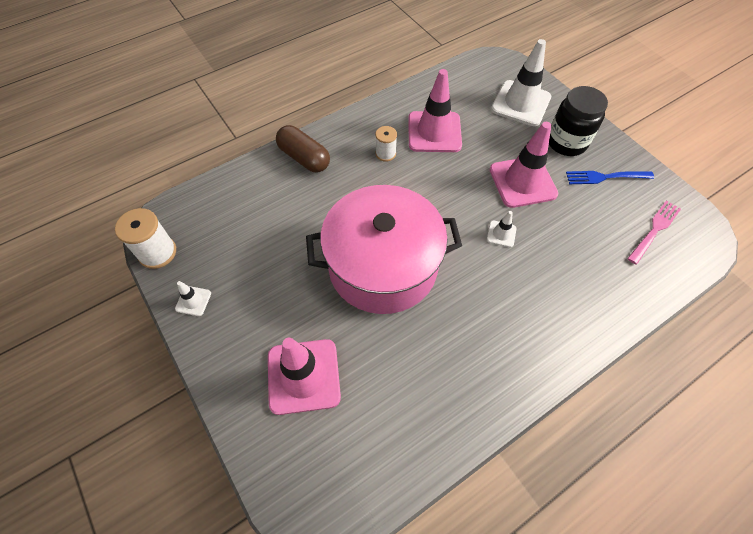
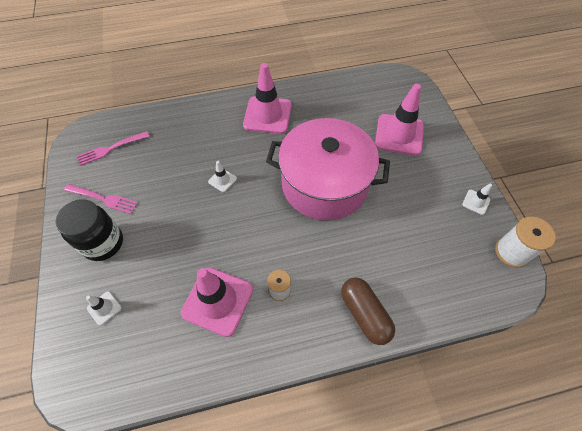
camera: 160 degrees left, 0 degrees up
(521, 103) = (104, 308): white traffic cone -> white traffic cone, size x0.45
(522, 182) = (173, 217): pink traffic cone -> pink traffic cone (267, 115)
(605, 177) = (103, 199): blue fork -> pink fork

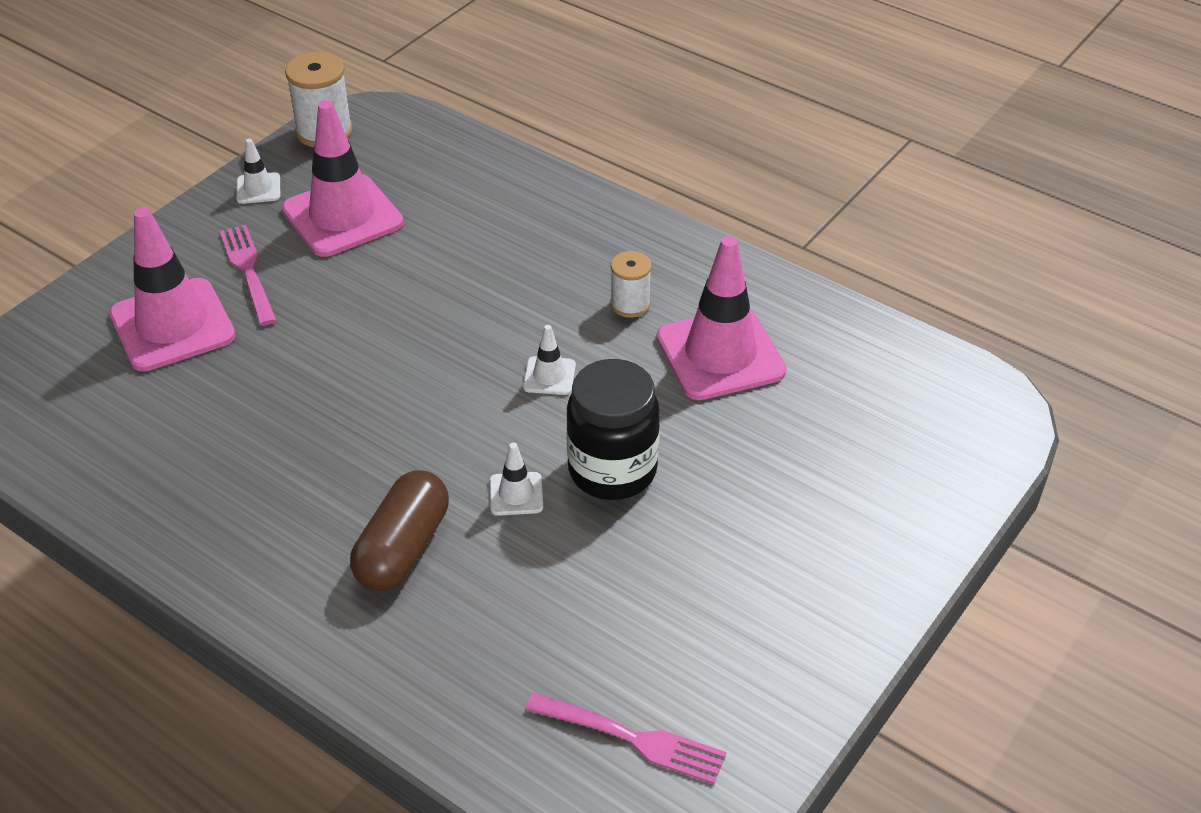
camera: 130 degrees left, 15 degrees down
(103, 199) = (742, 637): pink fork -> pink fork (248, 271)
(103, 243) = (808, 558): black jar -> black jar (612, 470)
(104, 308) = (882, 466): white traffic cone -> white traffic cone (549, 376)
(267, 115) = (283, 537): pink traffic cone -> pink traffic cone (342, 216)
(324, 184) = (387, 359): pink pot -> none
(364, 314) = (568, 214): brown capsule -> brown capsule (403, 548)

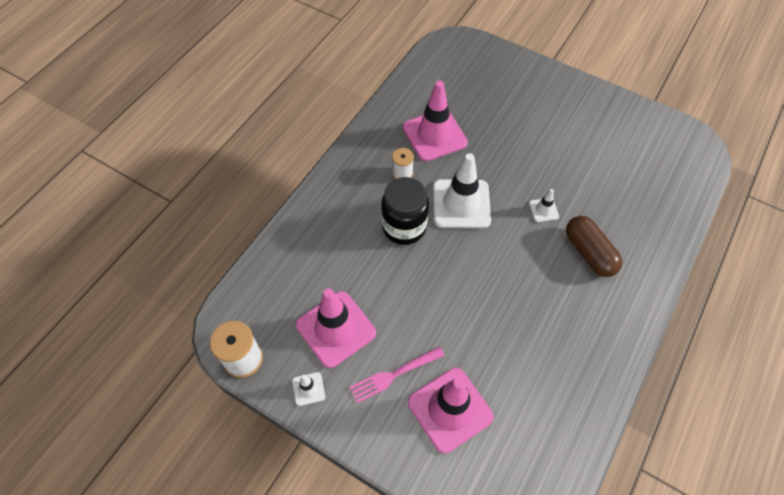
camera: 95 degrees left, 15 degrees up
(403, 548) = (589, 253): brown capsule -> brown capsule turned 45 degrees clockwise
(549, 376) = (461, 204): white traffic cone -> white traffic cone, size x2.22
(612, 470) = (519, 173): black jar -> black jar (404, 227)
(632, 738) = (660, 157): pink fork -> none

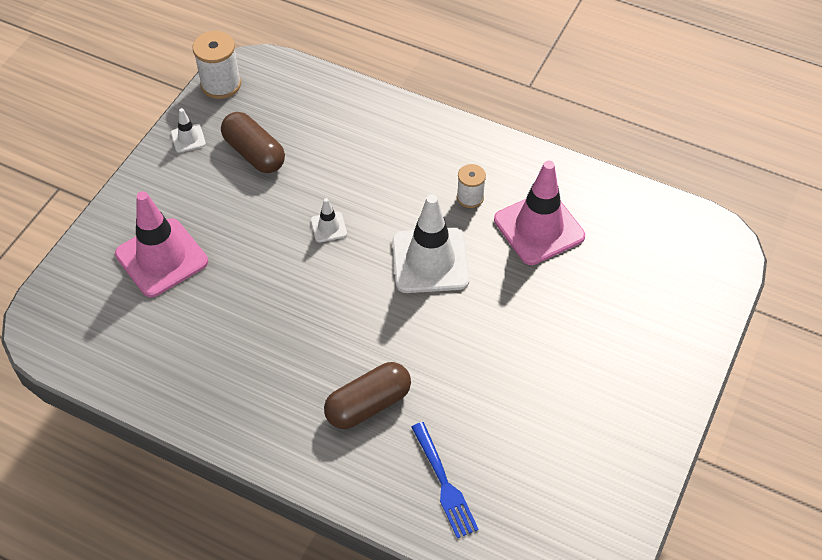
camera: 85 degrees right, 5 degrees down
(336, 329) = (254, 153): pink traffic cone -> brown capsule
(394, 375) = (201, 207): pink fork -> none
(404, 227) = (389, 204): black jar -> none
(543, 210) = (431, 353): white traffic cone -> white traffic cone (328, 227)
(646, 211) = (444, 483): none -> blue fork

